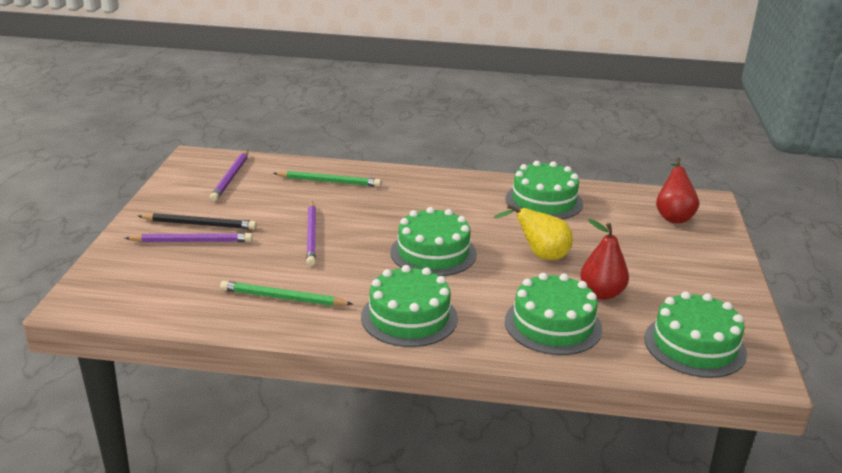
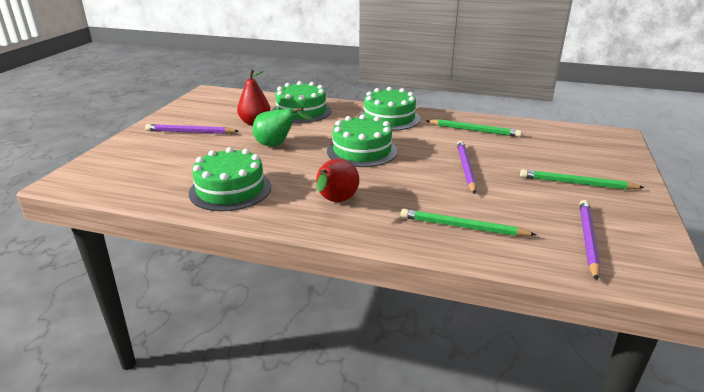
camera: 170 degrees left, 0 degrees up
(192, 241) = (570, 169): purple pencil -> purple pencil (190, 132)
(199, 224) = (576, 183): black pencil -> green pencil
(540, 256) = (277, 145): yellow pear -> green pear
(673, 216) = (124, 168): red pear -> red pear (335, 201)
(694, 345) = (228, 101): green cake -> none

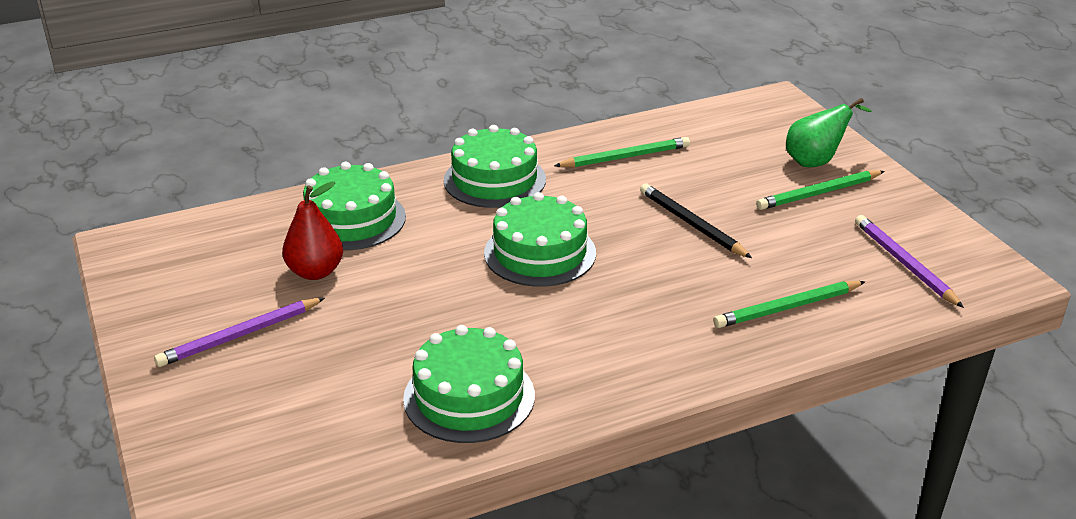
camera: 40 degrees left, 5 degrees up
(277, 145) = (414, 296): green pear -> green pear (816, 161)
(335, 201) = (620, 345): red pear -> none
(466, 168) = (692, 224): purple pencil -> black pencil

